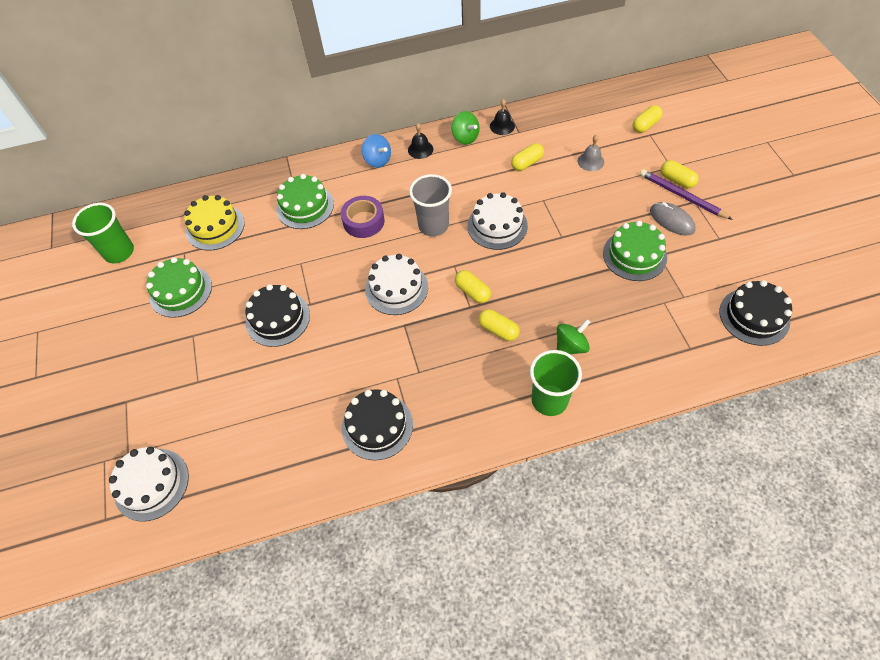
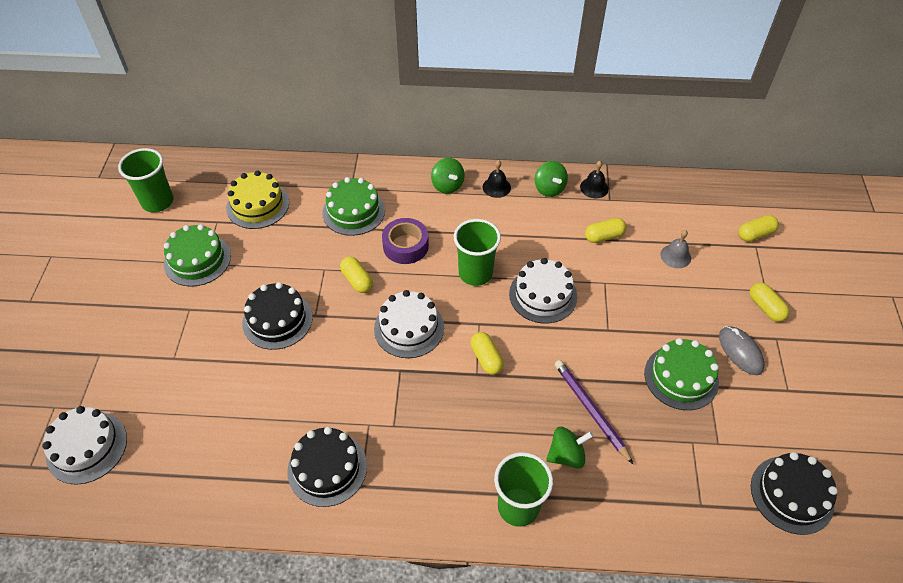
camera: 15 degrees right, 5 degrees down
(378, 160) = (447, 185): blue spinning top -> green spinning top
(433, 226) = (475, 273): grey cup -> green cup
(498, 330) = (496, 409): yellow capsule -> yellow capsule (357, 280)
(682, 196) = (764, 328): purple pencil -> purple pencil (591, 410)

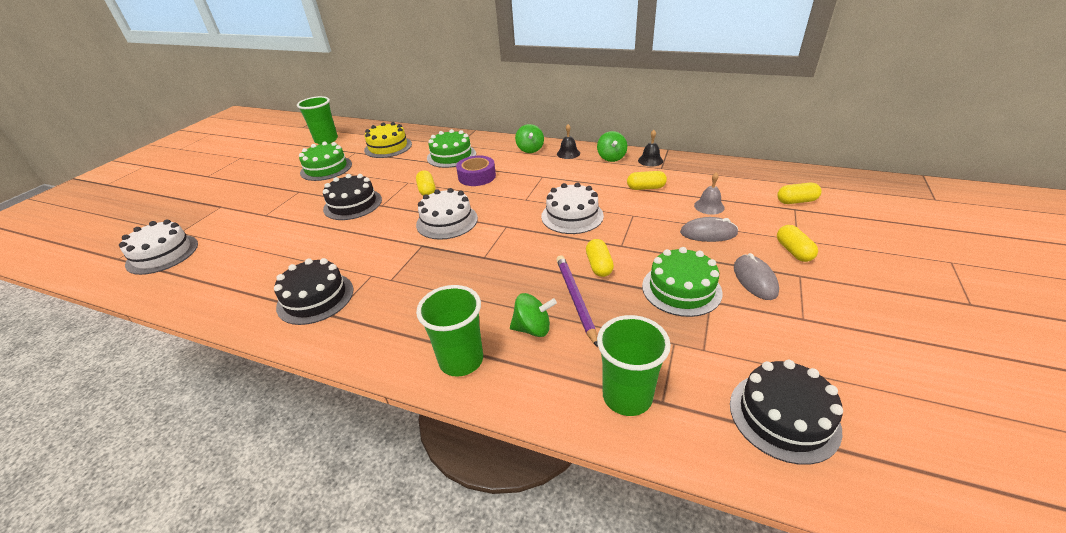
camera: 20 degrees right, 15 degrees down
(475, 273) = (522, 197): green cup -> green cup (627, 396)
(486, 358) = (498, 248): yellow capsule -> yellow capsule (599, 265)
(685, 296) = (708, 233): none -> grey mouse

